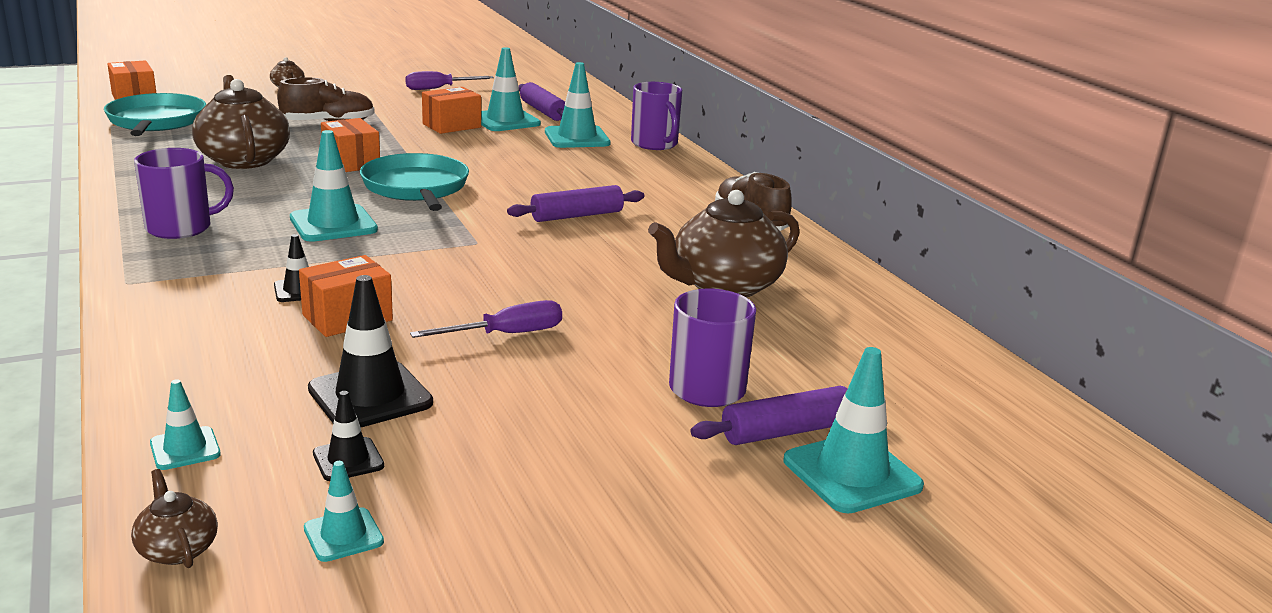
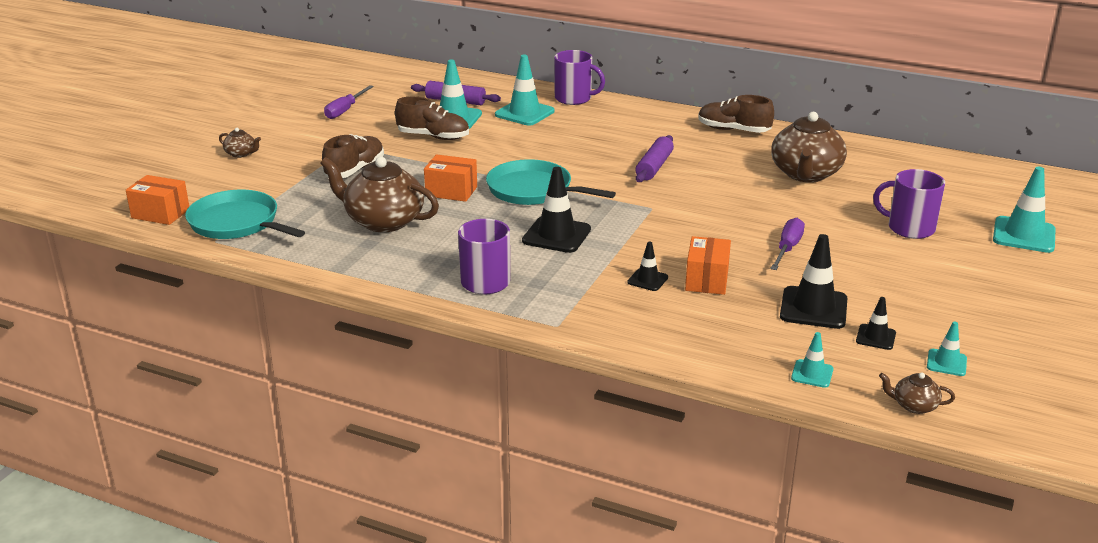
camera: 40 degrees left, 5 degrees up
(333, 224) = (556, 235): turquoise traffic cone -> black traffic cone
(451, 126) = (433, 137): orange box -> brown shoe
(786, 431) = (972, 231): purple rolling pin -> none

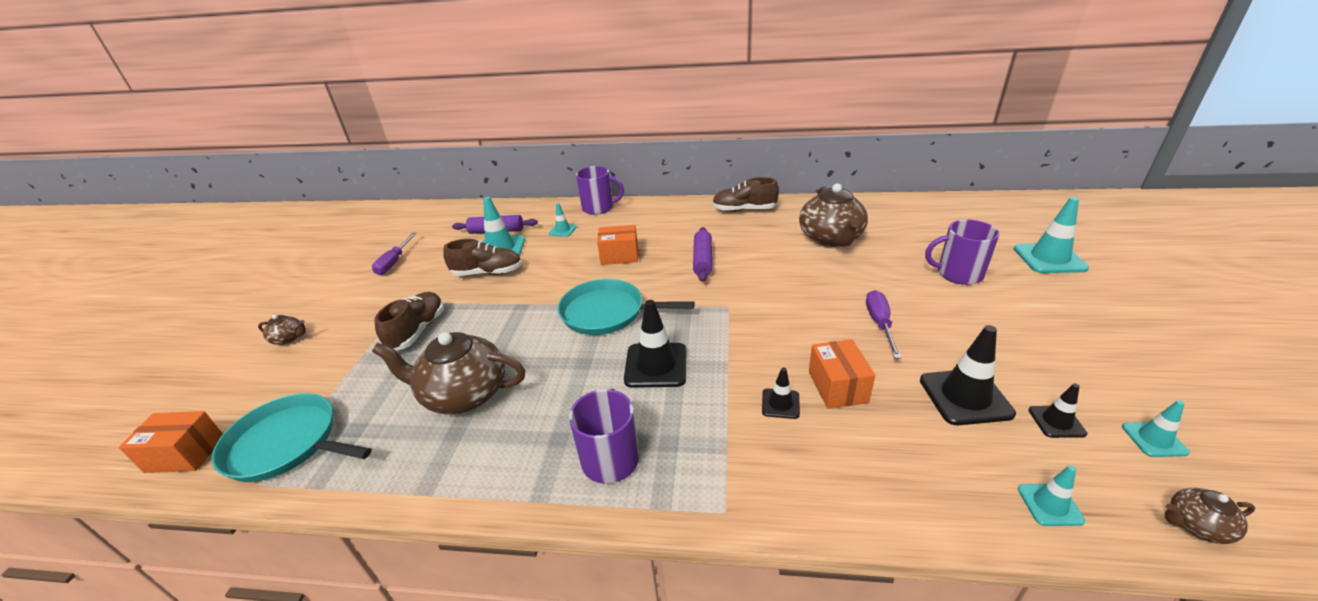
camera: 15 degrees left, 5 degrees up
(451, 191) = (526, 334): orange box -> orange box (619, 256)
(524, 113) = (562, 230): turquoise traffic cone -> turquoise traffic cone, size x0.54

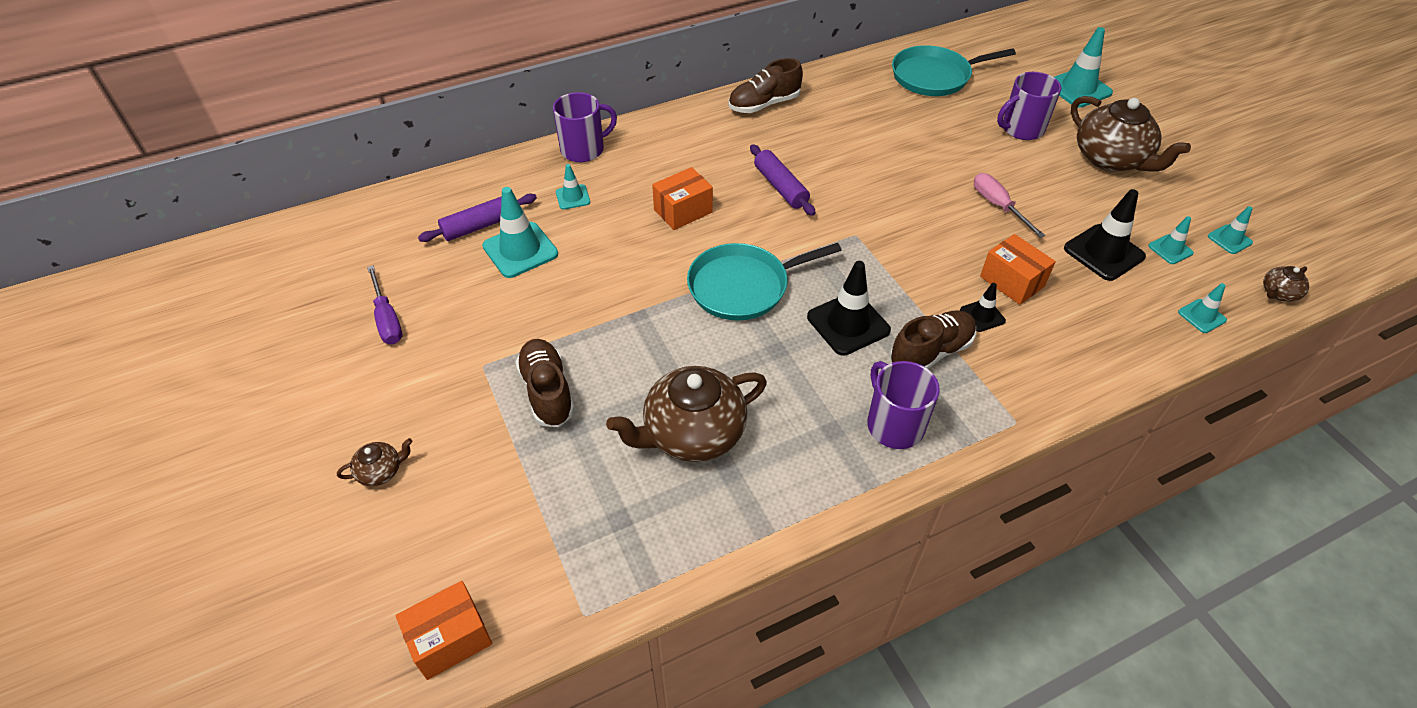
camera: 35 degrees left, 15 degrees up
(287, 444) = (561, 569): turquoise pan -> turquoise pan (934, 76)
(487, 273) = (543, 288): brown shoe -> brown shoe (930, 352)
(831, 238) = (884, 119): brown teapot -> brown teapot (1111, 159)
(879, 324) = (998, 206): purple screwdriver -> pink screwdriver
(1056, 422) = (1170, 249): black traffic cone -> turquoise traffic cone

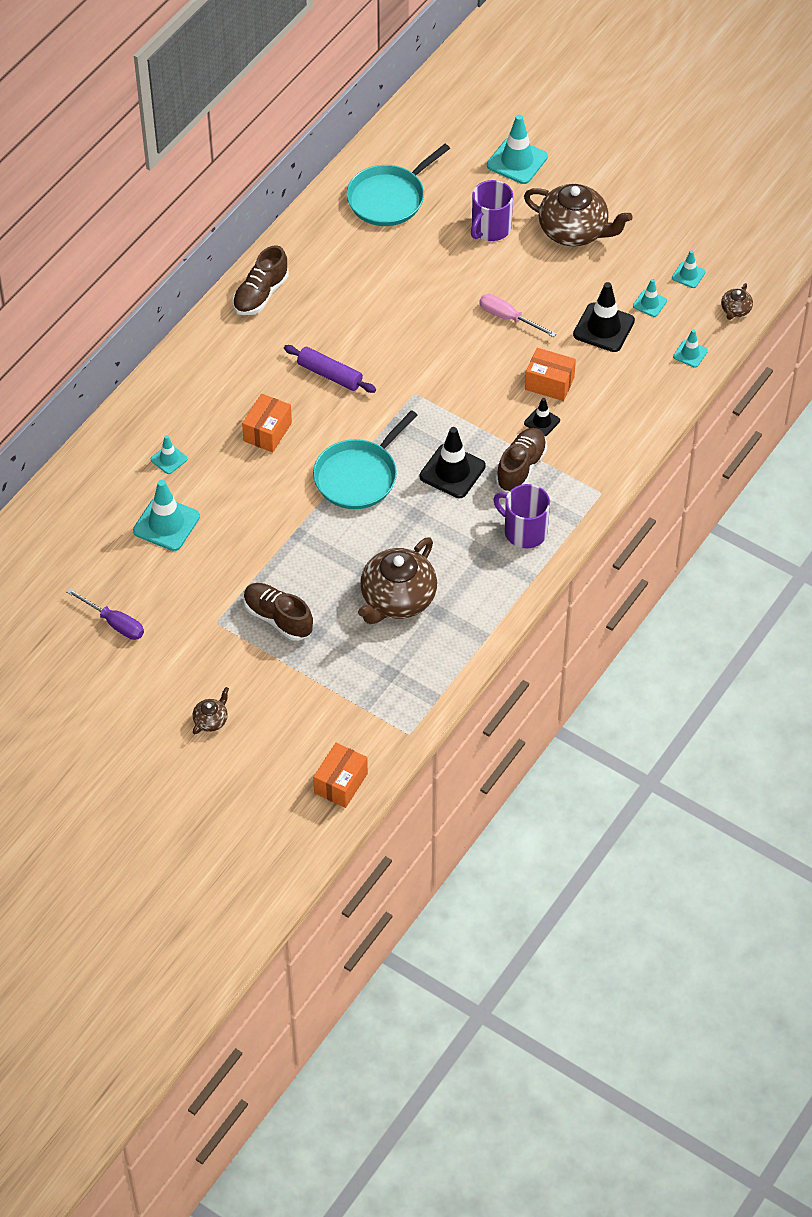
camera: 30 degrees left, 5 degrees up
(481, 225) = (116, 518): purple rolling pin -> none
(583, 149) = (140, 410): purple mug -> none

